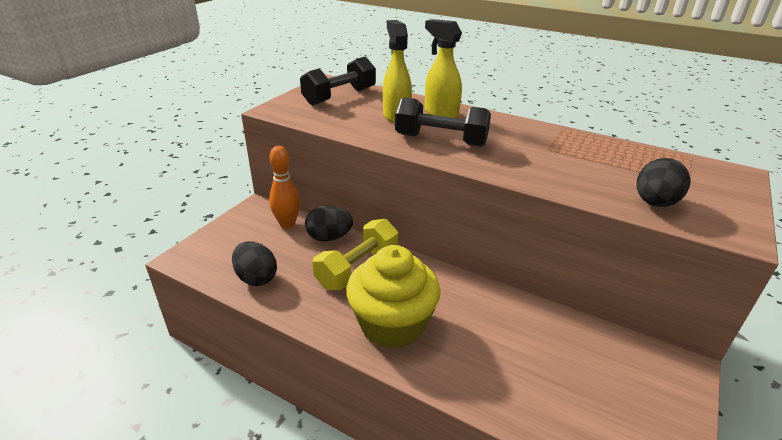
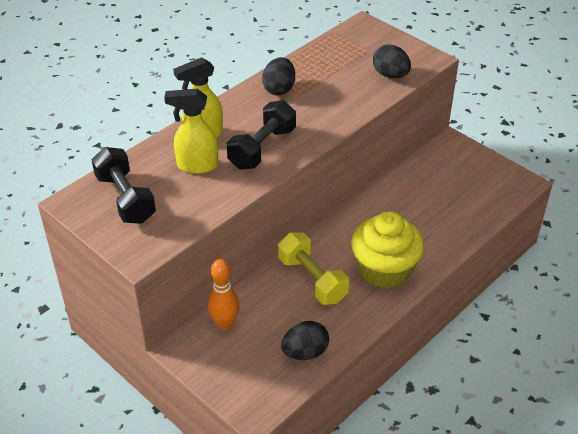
camera: 75 degrees left, 10 degrees up
(329, 237) = (259, 293): black egg -> black egg (279, 89)

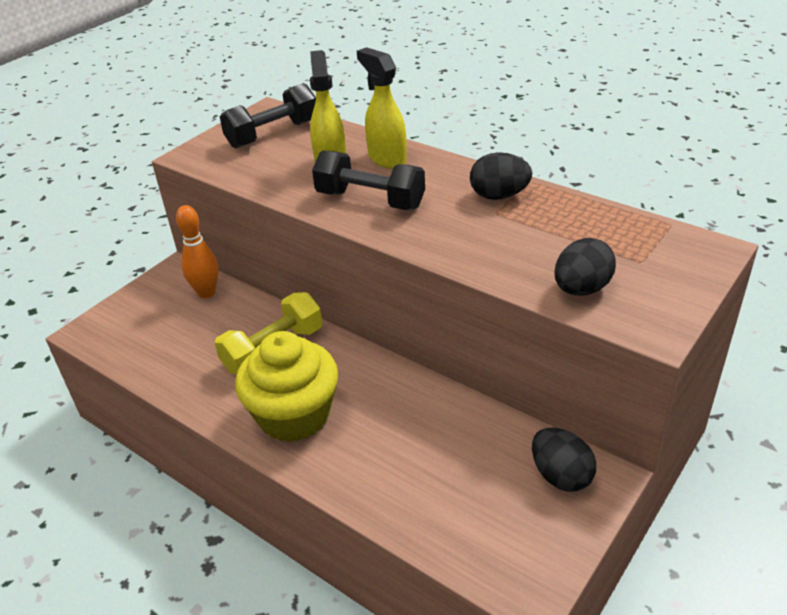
camera: 85 degrees right, 5 degrees down
(305, 352) = (159, 357): black egg -> black egg (560, 476)

